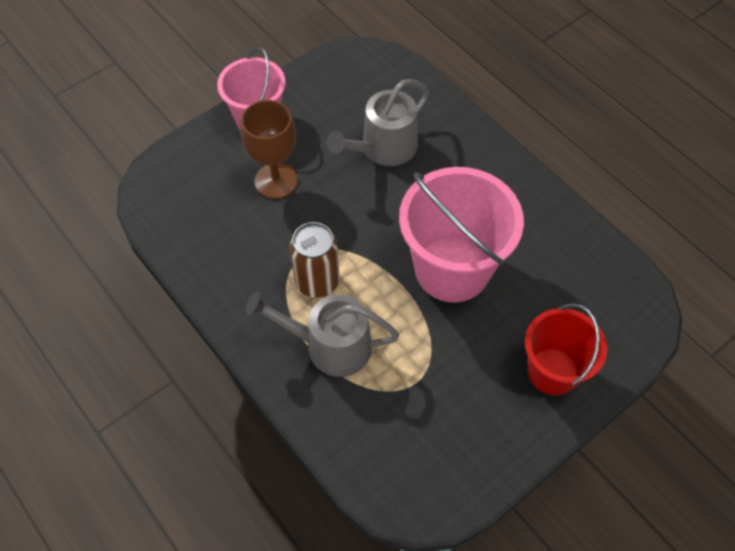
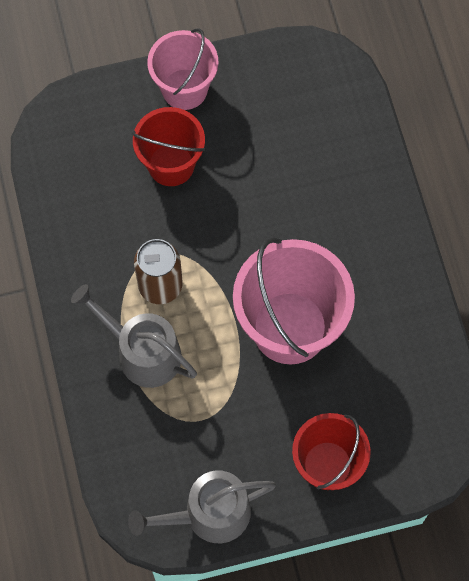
camera: 25 degrees right, 10 degrees up
(276, 181) = (171, 165): brown goblet -> red bucket
(383, 148) = (291, 173): grey watering can -> grey watering can (209, 514)

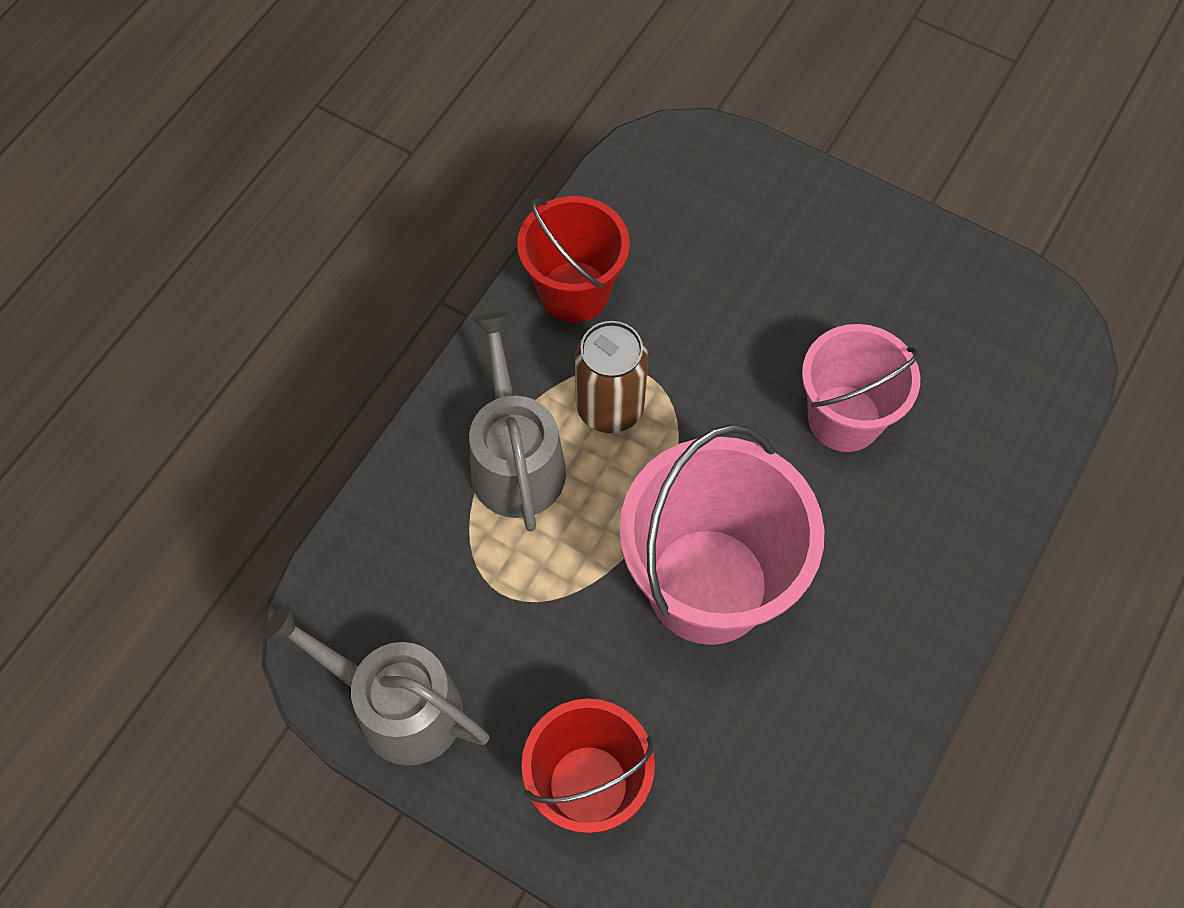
camera: 45 degrees right, 5 degrees down
(171, 165) = (756, 292): red bucket -> red bucket (574, 292)
(184, 89) = (853, 228): pink bucket -> pink bucket (844, 418)

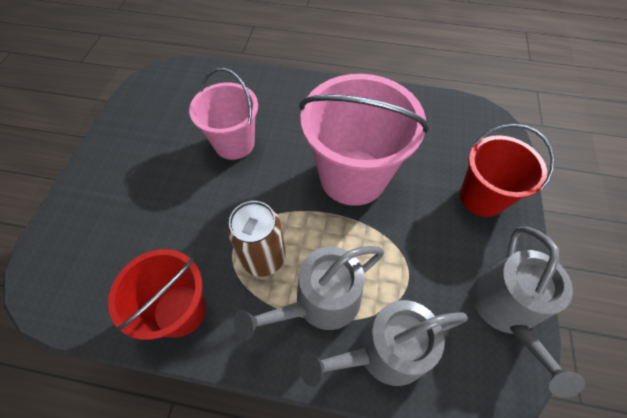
camera: 110 degrees left, 5 degrees down
(419, 514) = (383, 351): none -> grey watering can

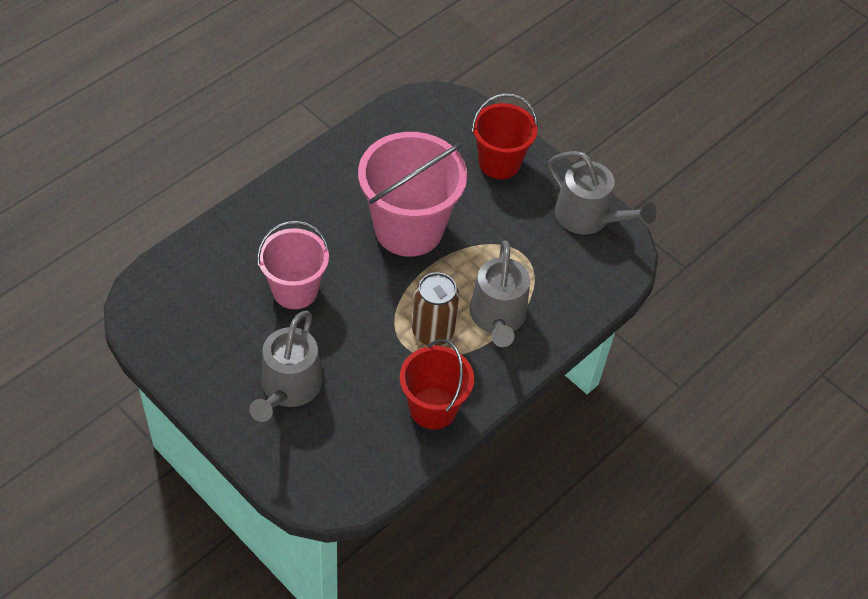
camera: 60 degrees left, 5 degrees down
(383, 351) = (560, 303): grey watering can -> grey watering can (288, 388)

